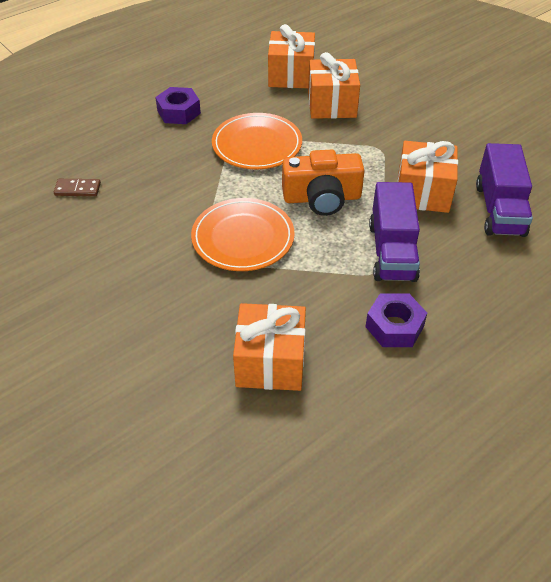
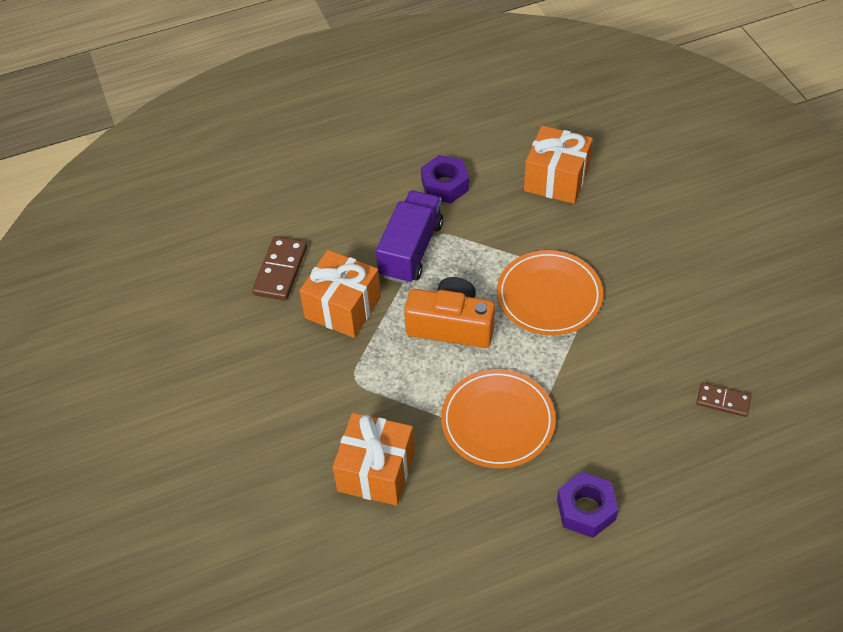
camera: 160 degrees left, 5 degrees up
(291, 75) = (406, 550): orange gift -> none
(499, 209) = (280, 270): purple truck -> brown domino

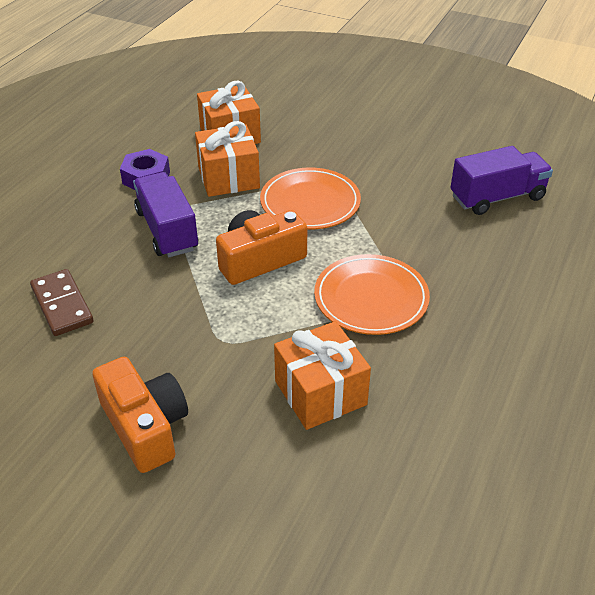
camera: 45 degrees left, 10 degrees down
(244, 409) = (145, 426): none -> orange camera
(343, 307) = (153, 298): orange gift -> orange gift (228, 178)
(586, 509) = (500, 312): purple nut -> none
(723, 401) = (497, 197): brown domino -> purple truck

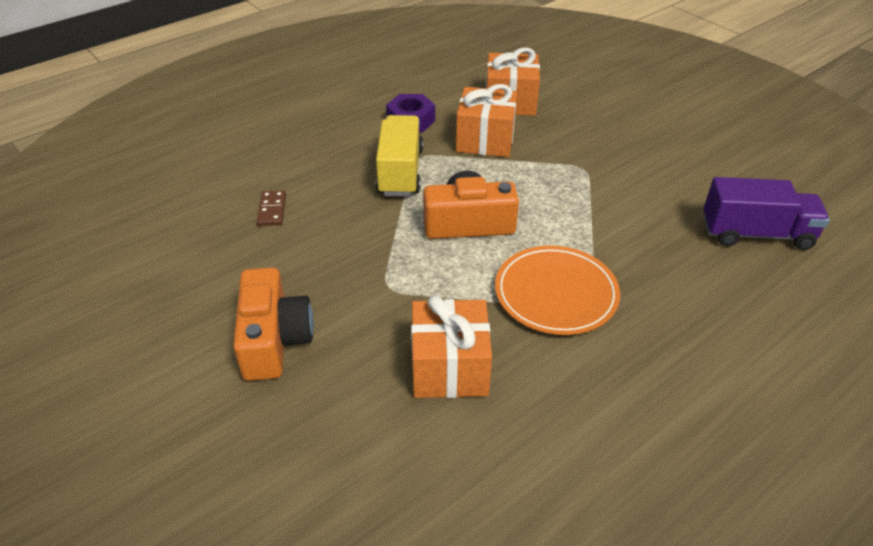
camera: 25 degrees right, 0 degrees up
(62, 305) = (272, 210): brown domino -> brown domino, size x0.64
(167, 230) = (400, 172): purple truck -> yellow truck
(310, 202) = (550, 184): orange plate -> none

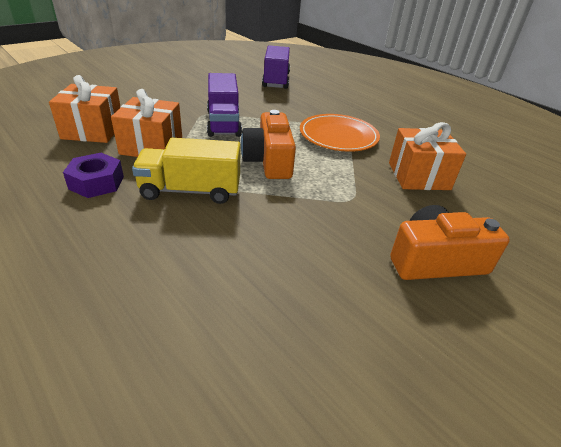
camera: 95 degrees left, 5 degrees down
(272, 210) = (248, 280): brown domino -> none
(560, 185) = (223, 123): none -> purple truck

